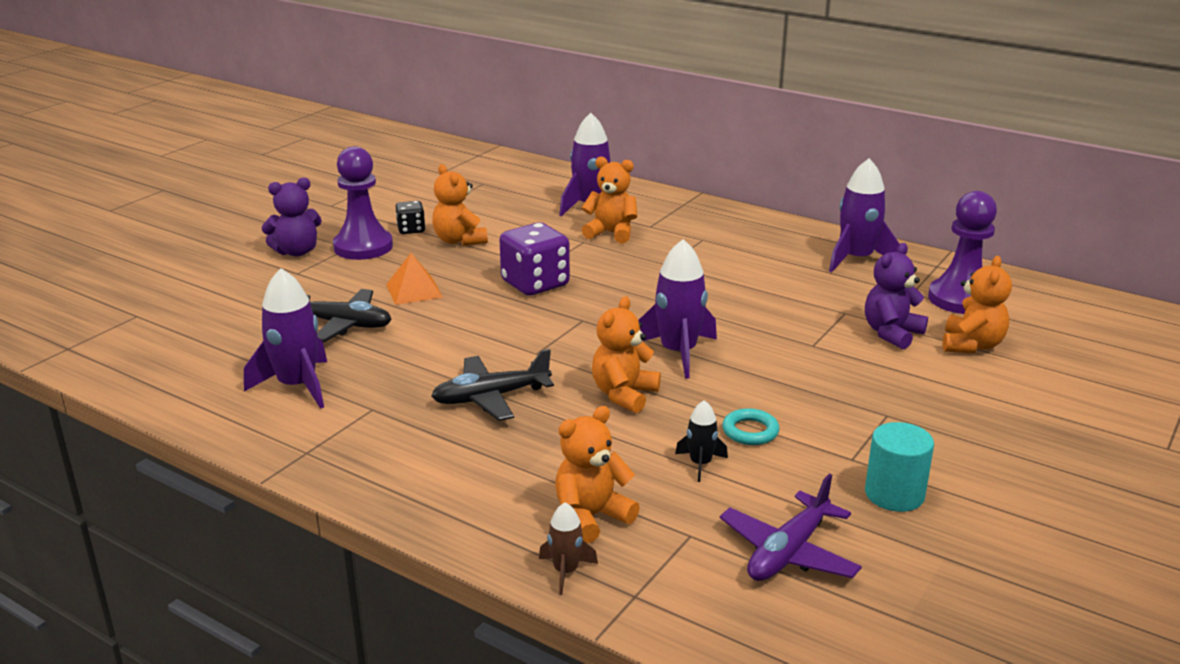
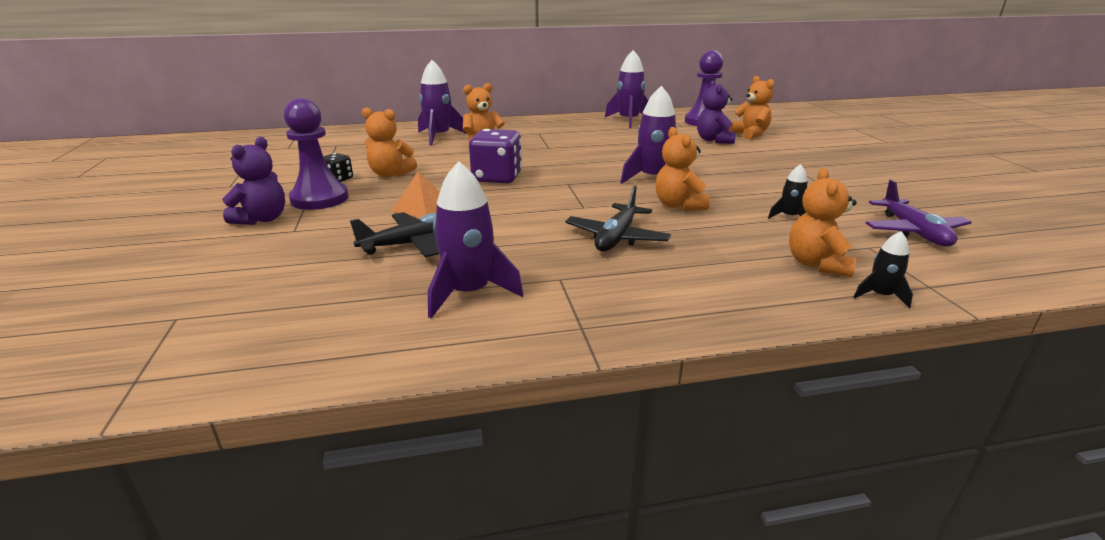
camera: 45 degrees left, 0 degrees up
(566, 571) = (880, 295): brown rocket -> black rocket
(750, 431) = (768, 195): turquoise ring -> none
(894, 494) = (875, 192): turquoise cylinder -> none

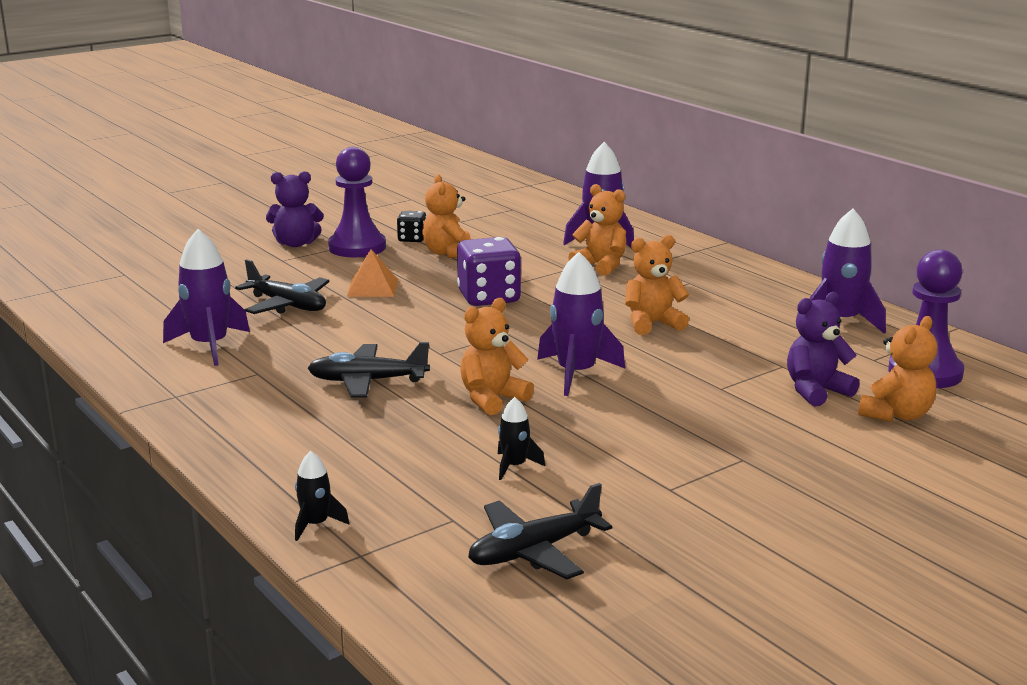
camera: 65 degrees right, 5 degrees down
(817, 264) = (375, 488): orange teddy bear -> orange teddy bear (652, 324)
(913, 232) = (534, 551): purple plane -> black plane

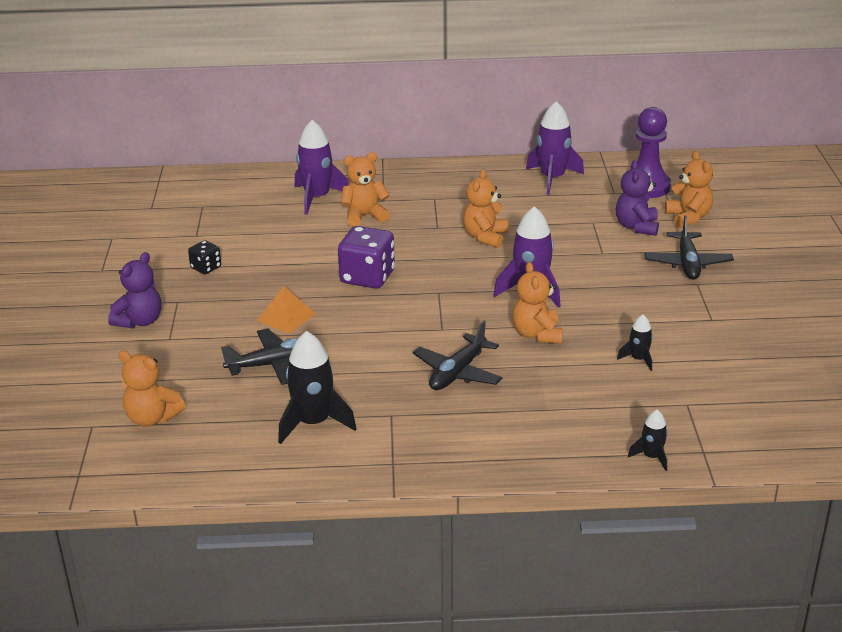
camera: 55 degrees left, 10 degrees up
(209, 346) = (313, 423): purple rocket -> black rocket
(357, 247) = (189, 297): purple pawn -> none
(448, 253) = (259, 263): orange teddy bear -> orange teddy bear (152, 418)
(534, 551) = (746, 389): black plane -> black plane (687, 263)

